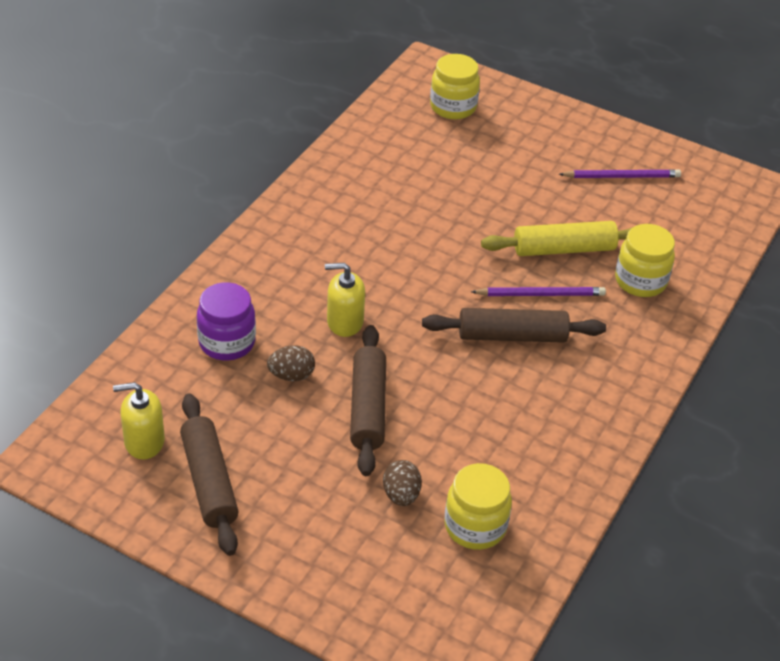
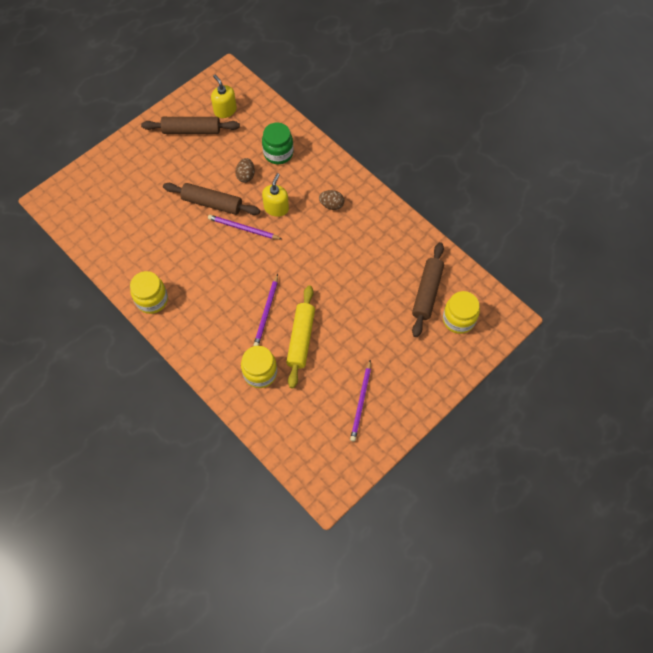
camera: 110 degrees right, 20 degrees up
(144, 441) = (225, 110): yellow soap dispenser -> yellow soap dispenser turned 45 degrees counterclockwise
(227, 342) = (278, 153): purple jar -> green jar
(401, 495) = (153, 203): brown egg -> brown egg (331, 205)
(402, 355) = (243, 228): none -> purple pencil
(475, 526) = (122, 228): yellow jar -> yellow jar (152, 300)
(512, 336) = (239, 286): brown rolling pin -> brown rolling pin (427, 292)

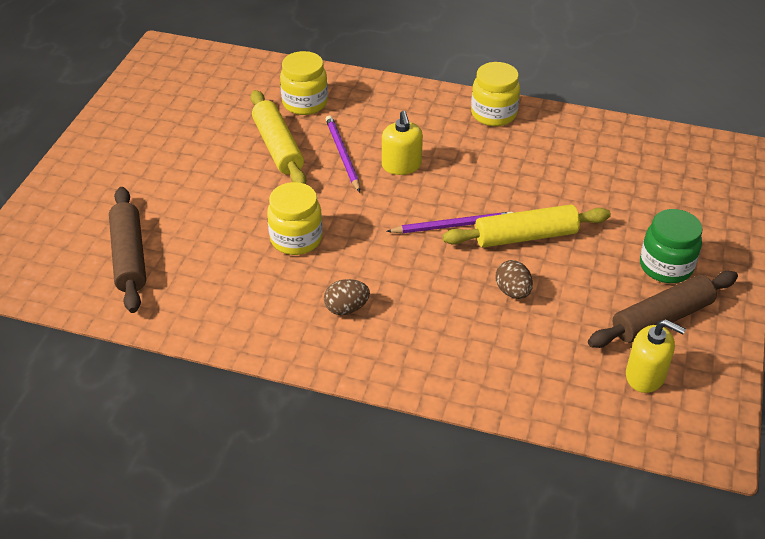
camera: 150 degrees right, 20 degrees down
(212, 203) = (525, 236): brown rolling pin -> yellow rolling pin
(276, 208) = (428, 269): yellow soap dispenser -> yellow soap dispenser (401, 165)
(278, 153) = (493, 347): green jar -> green jar (665, 266)
(361, 402) = (164, 122): purple pencil -> none
(458, 319) = (67, 244): yellow jar -> yellow jar (296, 239)

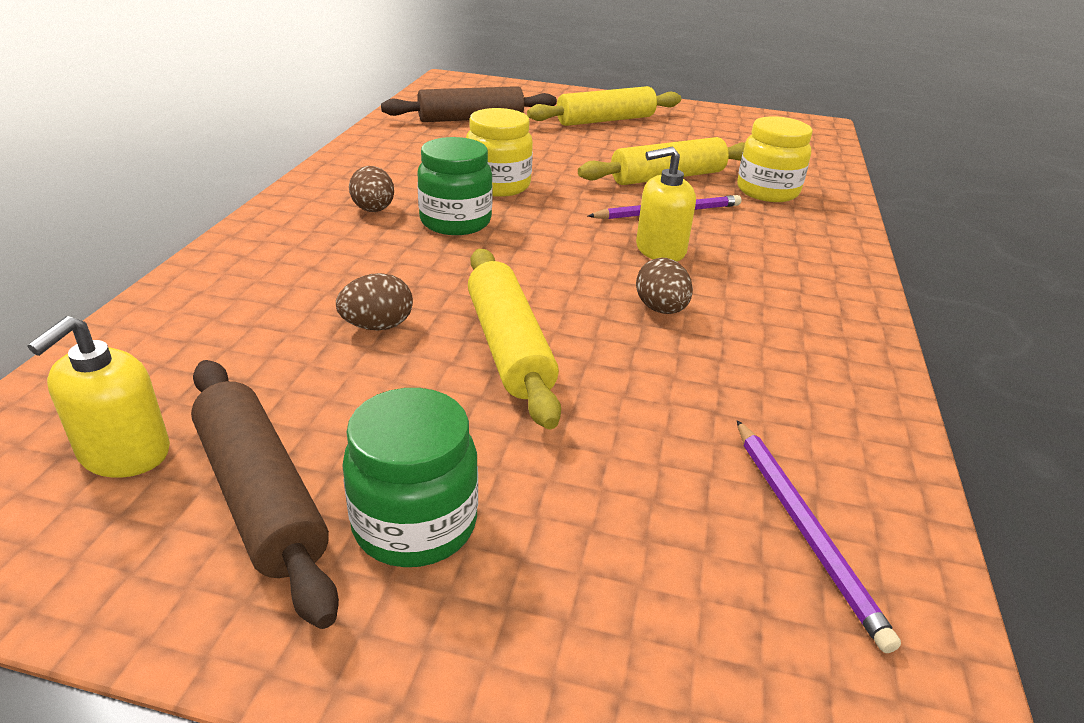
camera: 85 degrees right, 10 degrees down
(141, 168) = (605, 120): none -> yellow rolling pin
(365, 262) = (455, 222): none -> green jar
(453, 225) = (531, 284): purple pencil -> purple pencil (804, 529)
(476, 174) = (661, 309): none -> brown egg
(493, 114) = (839, 334): yellow jar -> none

